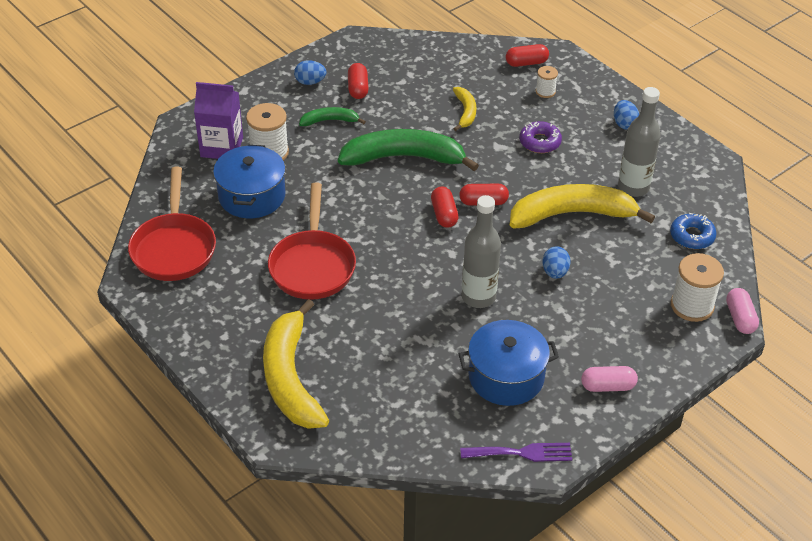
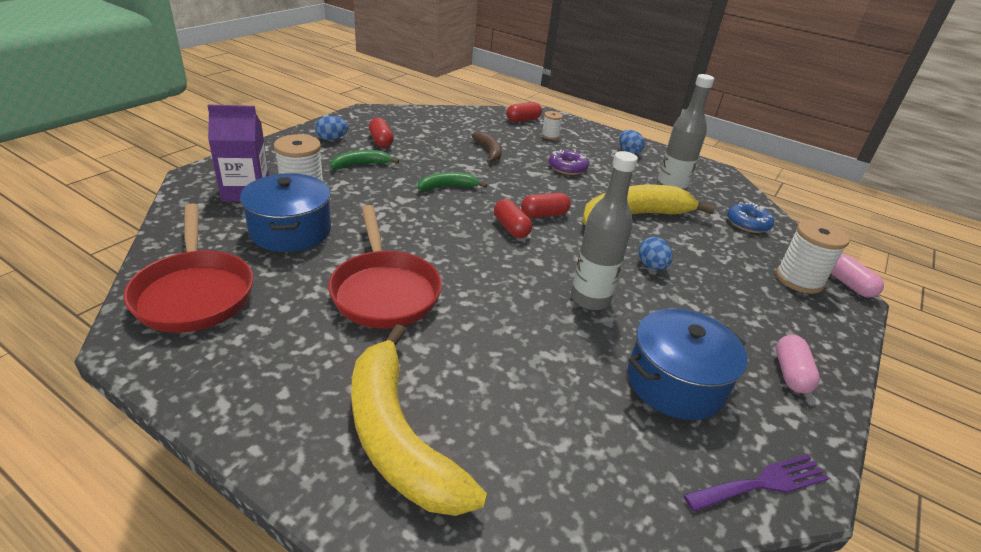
camera: 20 degrees left, 10 degrees down
(404, 158) = (448, 187): green banana -> green banana, size x0.49
(465, 112) = (489, 152): yellow banana -> brown banana
(607, 386) = (790, 374): pink capsule -> pink capsule turned 60 degrees counterclockwise

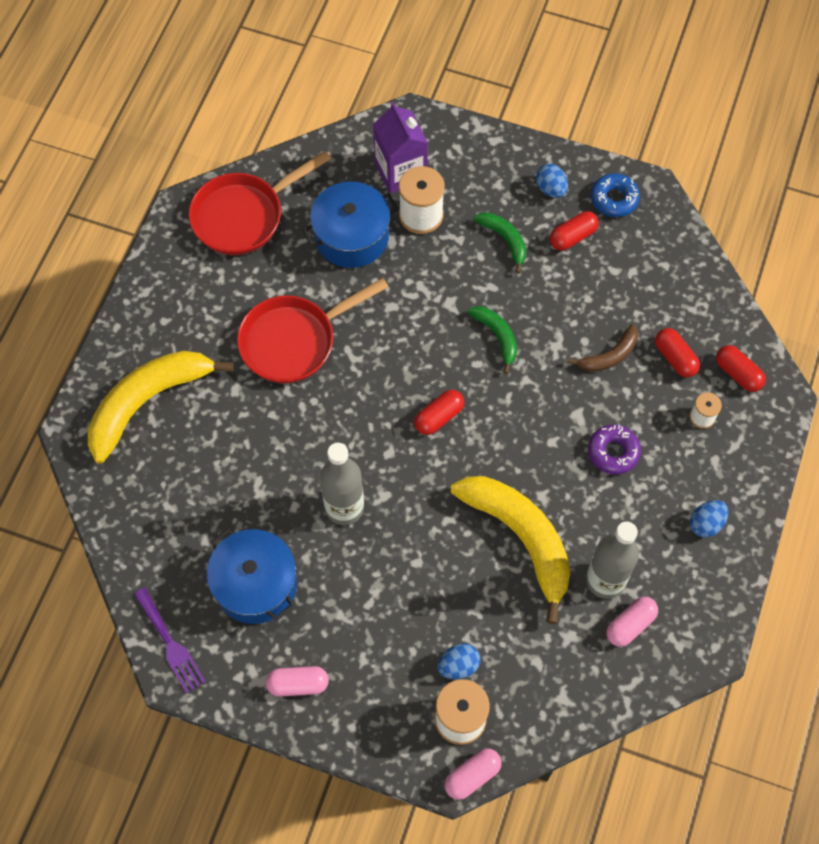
camera: 80 degrees right, 30 degrees up
(544, 215) = (481, 444): red capsule -> red capsule (675, 358)
(651, 266) = (423, 561): blue egg -> blue egg (458, 666)
(704, 192) = (630, 625): none -> pink capsule
(748, 223) = (567, 674): blue donut -> blue donut (614, 199)

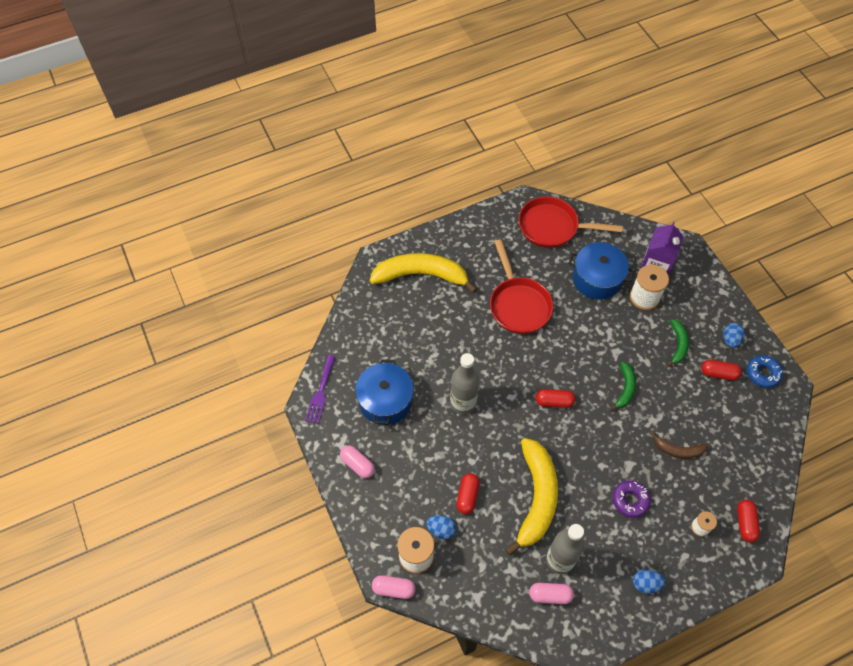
camera: 45 degrees right, 5 degrees down
(294, 341) = (518, 304): red pan -> red pan turned 120 degrees counterclockwise
(675, 358) = (715, 483): red capsule -> red capsule (467, 496)

